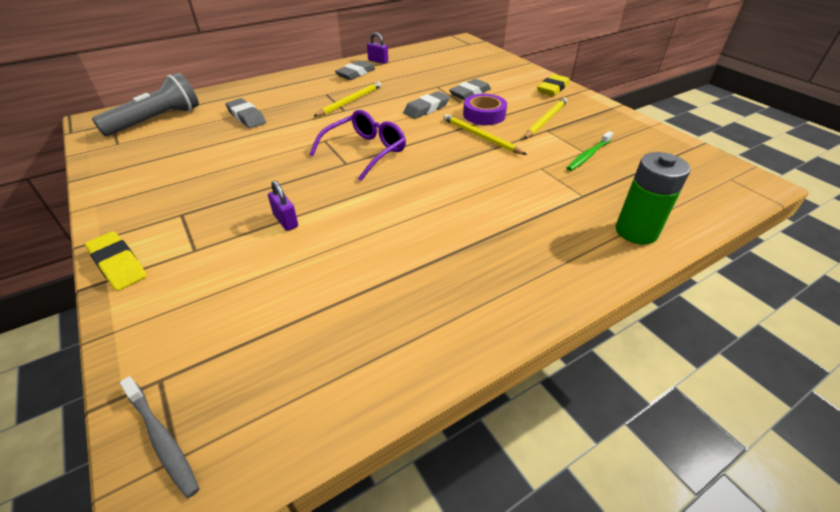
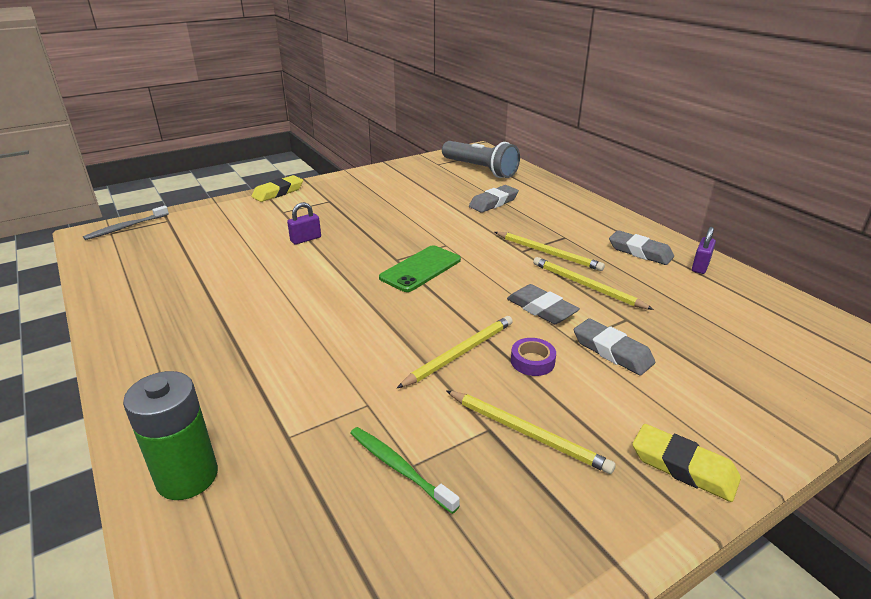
camera: 90 degrees right, 10 degrees down
(365, 151) = (420, 269): purple glasses -> green phone
(398, 93) = (586, 286): none -> yellow pencil
(484, 115) = (532, 361): purple tape -> purple tape, size x0.64

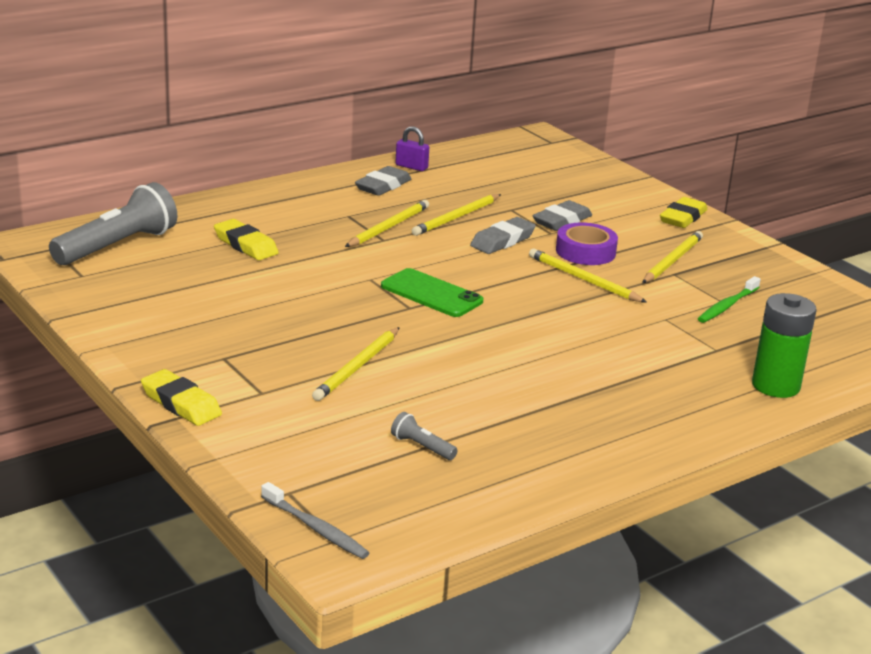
camera: 95 degrees left, 5 degrees down
(190, 259) = (422, 447): none -> grey flashlight
(306, 239) = (357, 367): purple padlock -> yellow pencil
(493, 202) = (245, 245): grey eraser -> yellow eraser
(532, 361) = (585, 251): purple tape -> purple tape, size x1.57

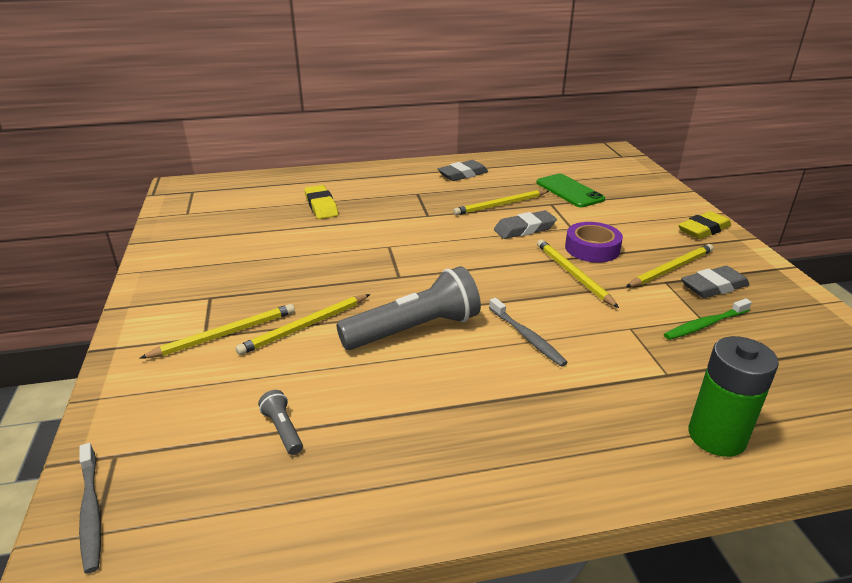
camera: 25 degrees right, 5 degrees up
(117, 246) = (233, 195): grey flashlight -> grey flashlight (414, 329)
(181, 403) = (133, 334): yellow eraser -> none
(388, 227) = (440, 206): yellow pencil -> yellow pencil (225, 334)
(411, 167) = (496, 163): purple padlock -> none
(431, 294) = (427, 267): green phone -> green phone (569, 191)
(562, 221) = (588, 219): grey eraser -> grey eraser (713, 287)
(579, 341) = (527, 337): none -> grey toothbrush

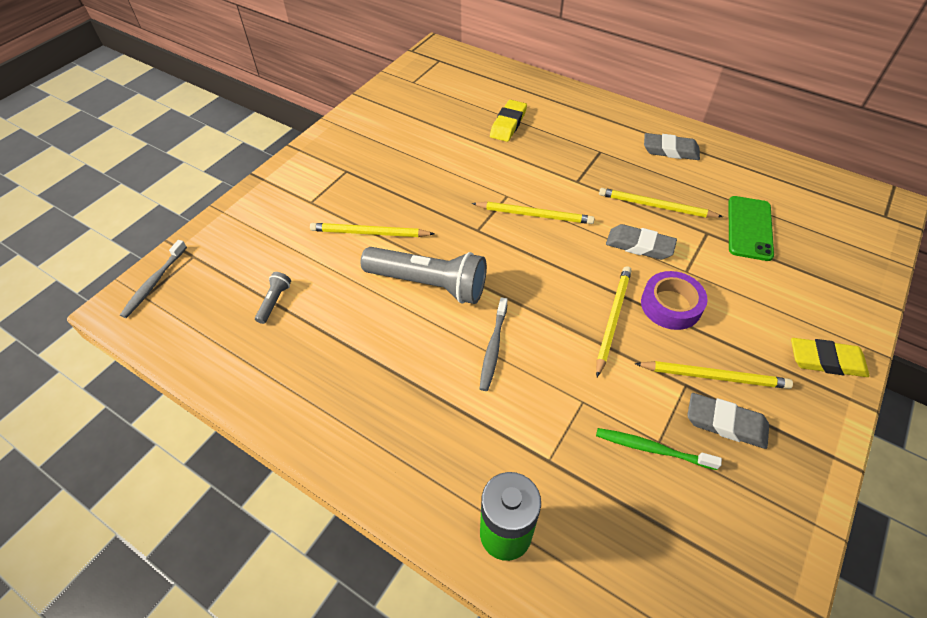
camera: 45 degrees right, 20 degrees up
(225, 334) = (322, 208): yellow pencil -> yellow pencil (534, 215)

